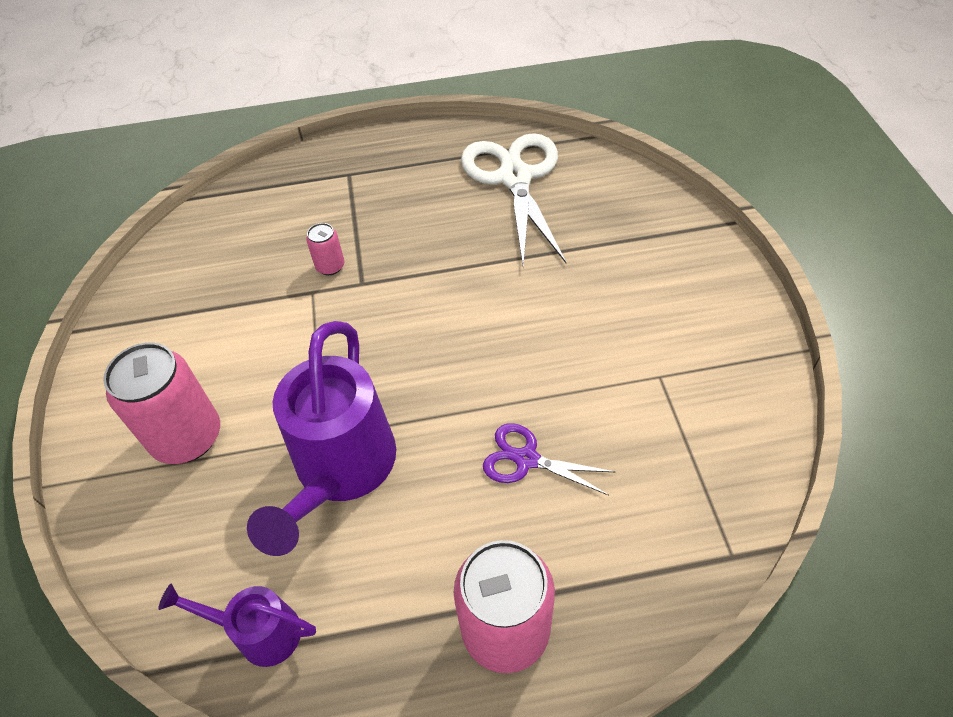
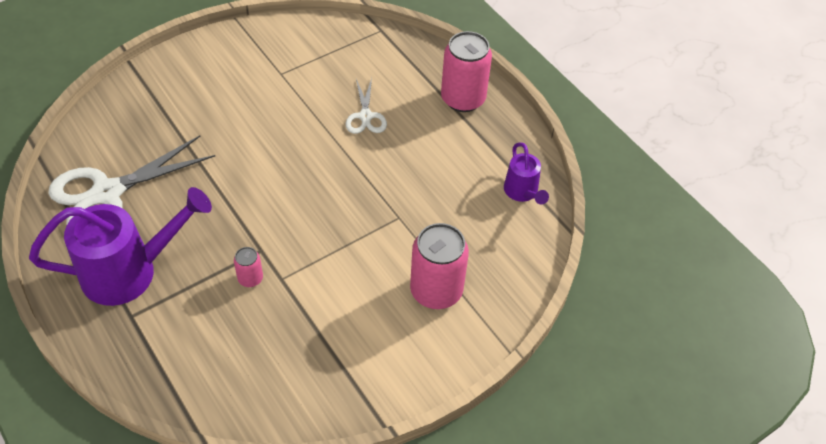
camera: 120 degrees left, 0 degrees up
(341, 470) = (416, 197): purple watering can -> purple watering can (130, 272)
(526, 459) = (365, 116): purple scissors -> white scissors

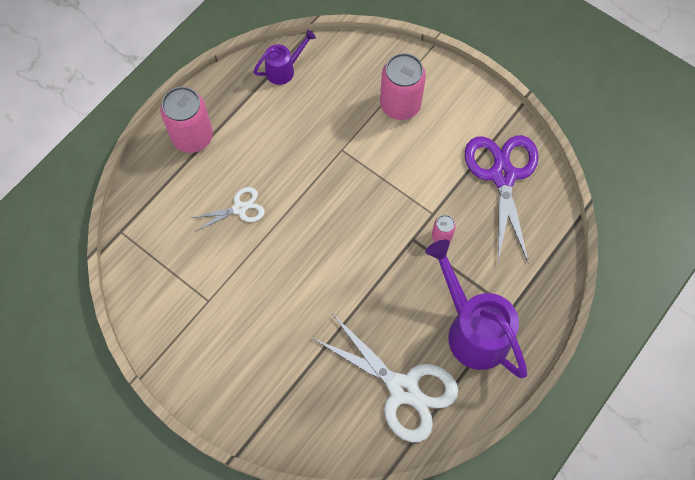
camera: 105 degrees left, 15 degrees up
(296, 369) = (502, 175): none -> purple scissors

